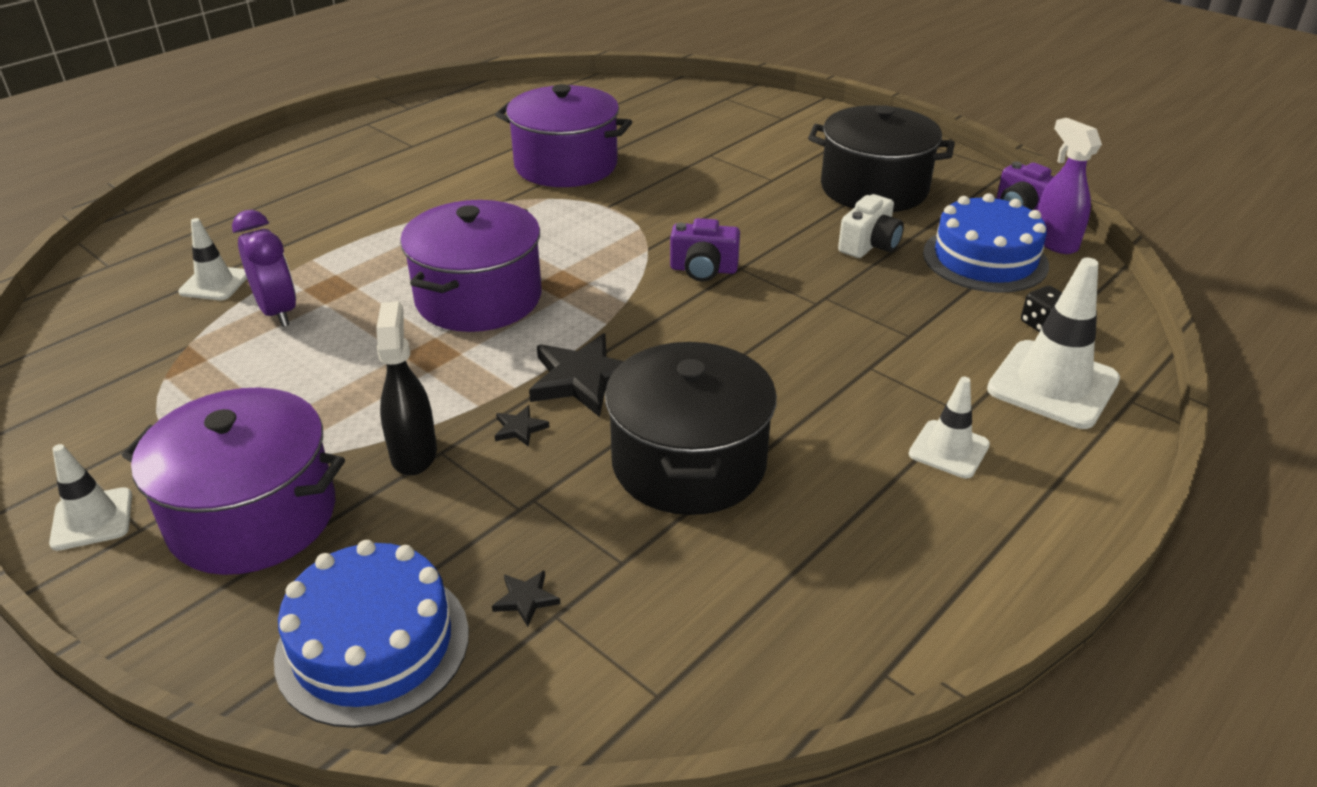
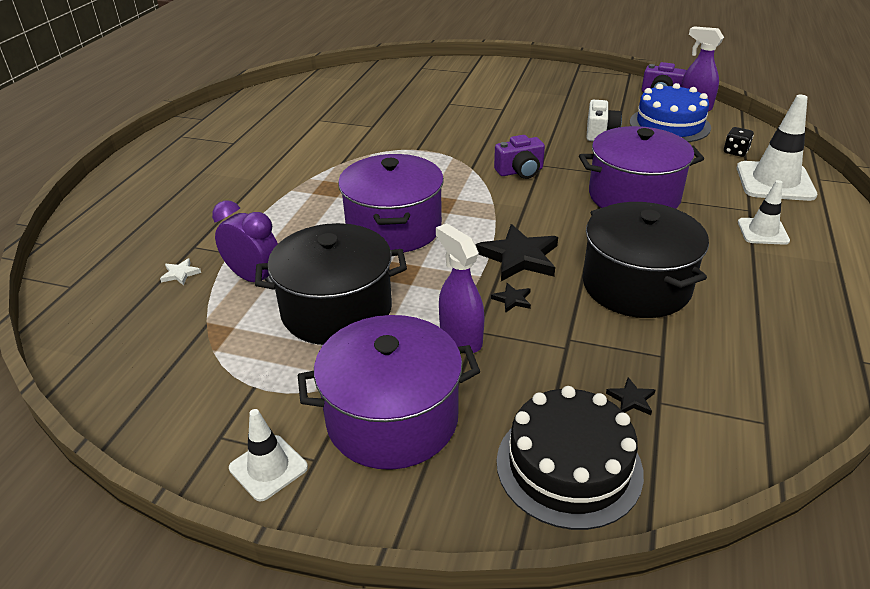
camera: 25 degrees left, 0 degrees up
(215, 283) = (180, 274): white traffic cone -> white star
(373, 644) = (569, 466): blue cake -> black cake
(414, 453) = (460, 338): black spray bottle -> purple spray bottle
(566, 165) = (360, 130): purple pot -> purple pot (634, 196)
(874, 188) = (568, 100): black pot -> black pot (336, 310)

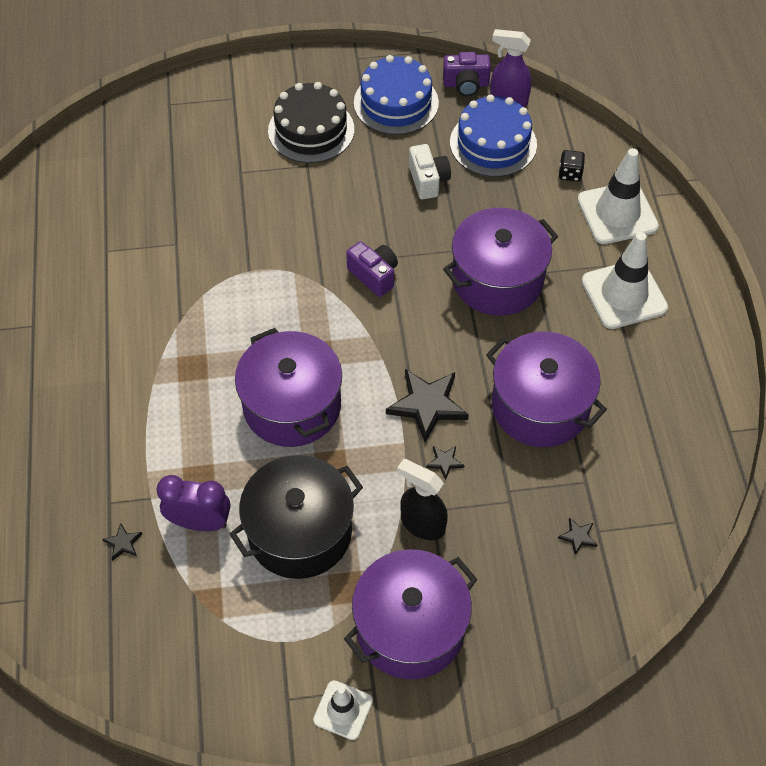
camera: 25 degrees left, 20 degrees up
(180, 274) = (123, 543): white star -> black star
(460, 338) = (422, 524): purple spray bottle -> black spray bottle
(520, 171) = (374, 275): purple camera -> purple camera turned 90 degrees counterclockwise
(569, 466) = (556, 617): black cake -> black cake (311, 130)
(596, 93) = (396, 103): none -> blue cake
(636, 285) = (540, 406): black pot -> purple pot
(762, 231) = (624, 294): white traffic cone -> white traffic cone, size x1.74

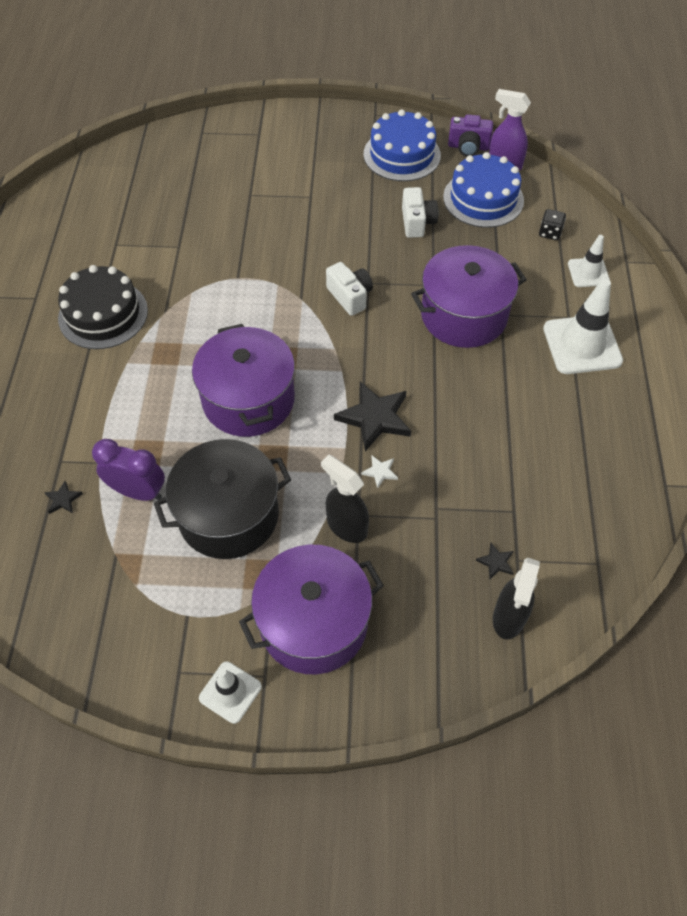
camera: 10 degrees right, 0 degrees up
(311, 130) = (321, 168): black cake -> black cake (103, 314)
(374, 275) = (350, 296): purple camera -> white camera
(444, 462) = (380, 472): black star -> white star
(540, 406) = (482, 434): purple pot -> none
(600, 590) = (508, 618): none -> black spray bottle
(617, 213) = (588, 272): white traffic cone -> white traffic cone, size x0.58

